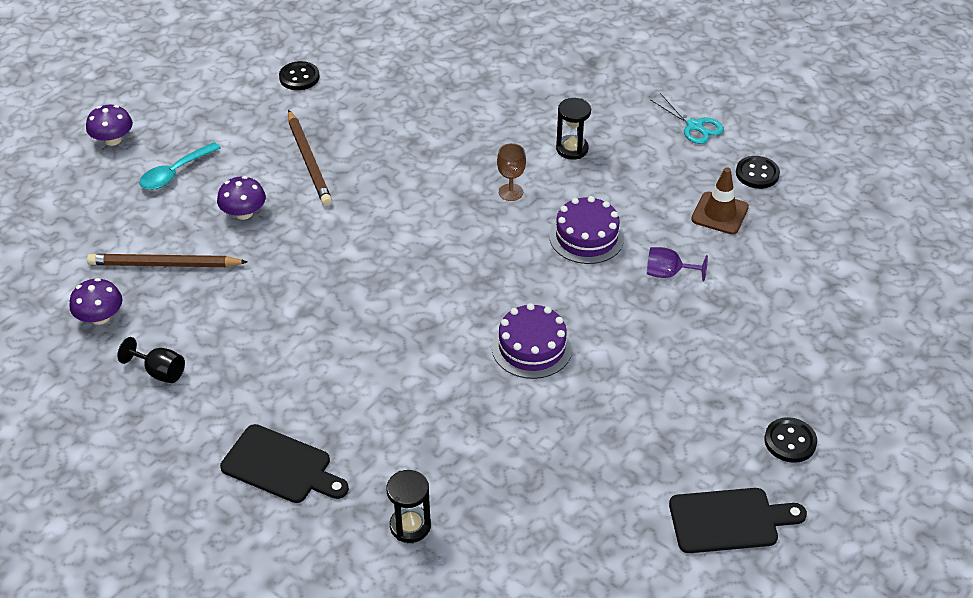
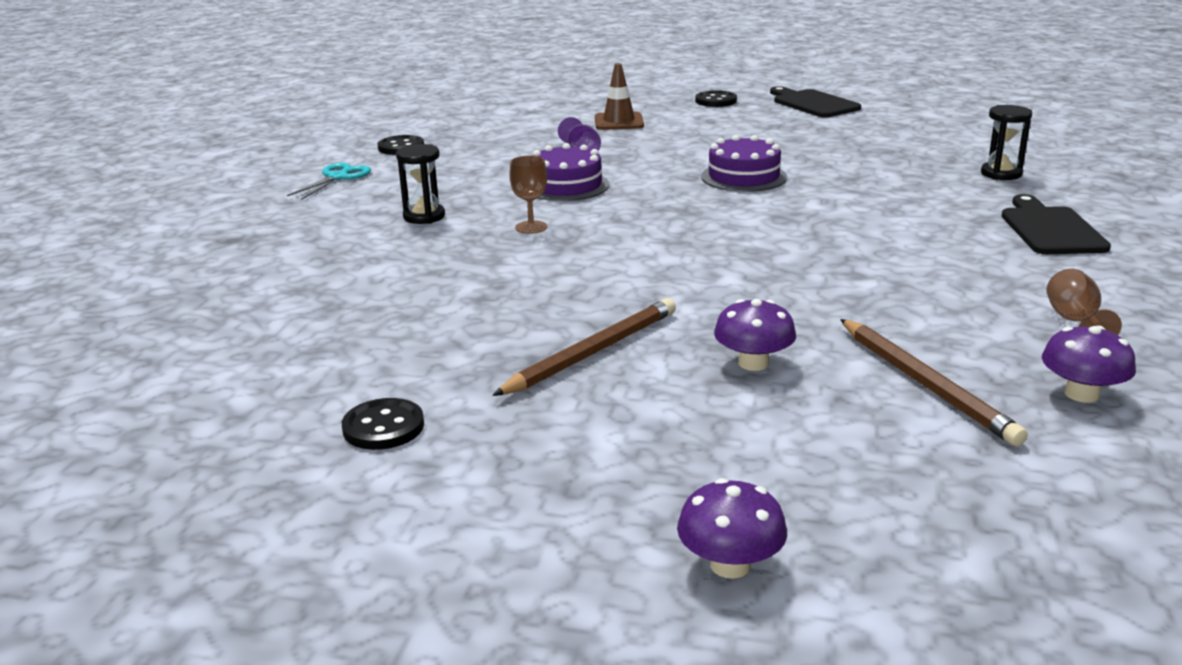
camera: 115 degrees left, 20 degrees down
(160, 372) = (1075, 321): black goblet -> brown goblet
(175, 173) = (740, 453): turquoise spoon -> none
(719, 213) = (475, 150): brown traffic cone -> brown traffic cone (619, 122)

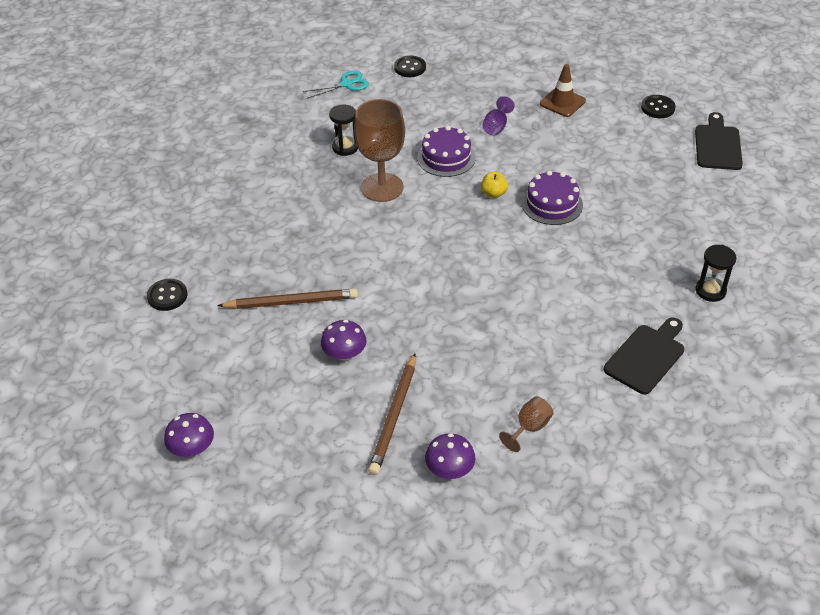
camera: 40 degrees right, 20 degrees up
(531, 227) = (382, 187): brown goblet -> brown goblet, size x2.08
(670, 190) = (493, 193): none -> yellow apple

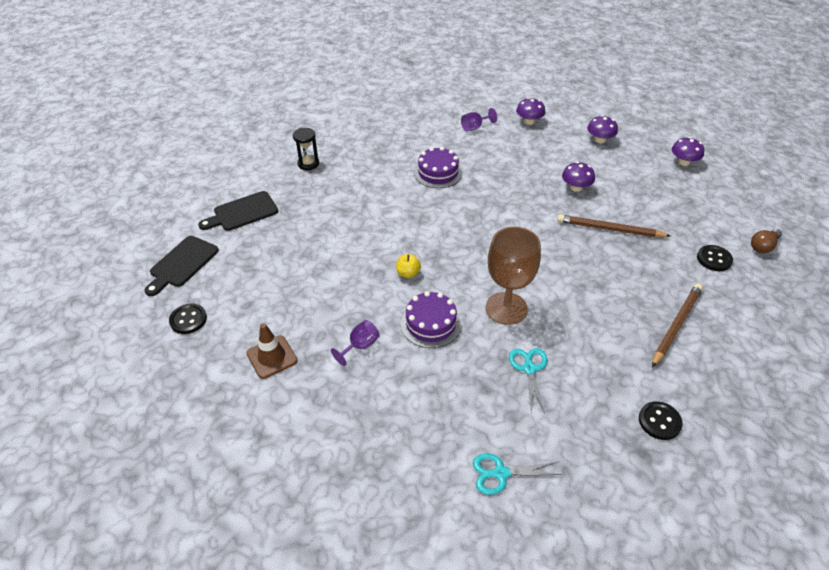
camera: 160 degrees left, 0 degrees up
(104, 329) = (763, 246): none -> brown light bulb
(326, 459) = (600, 140): none -> purple mushroom
(345, 147) = (529, 368): black hourglass -> turquoise scissors
(394, 416) = (552, 149): brown pencil -> brown pencil (676, 325)
(410, 68) = (408, 477): black button -> black button (659, 421)
(529, 428) = (475, 127): brown goblet -> purple goblet
(552, 204) = (366, 251): purple cake -> purple cake (438, 173)
(646, 356) = (382, 141): black cutting board -> black cutting board (242, 212)

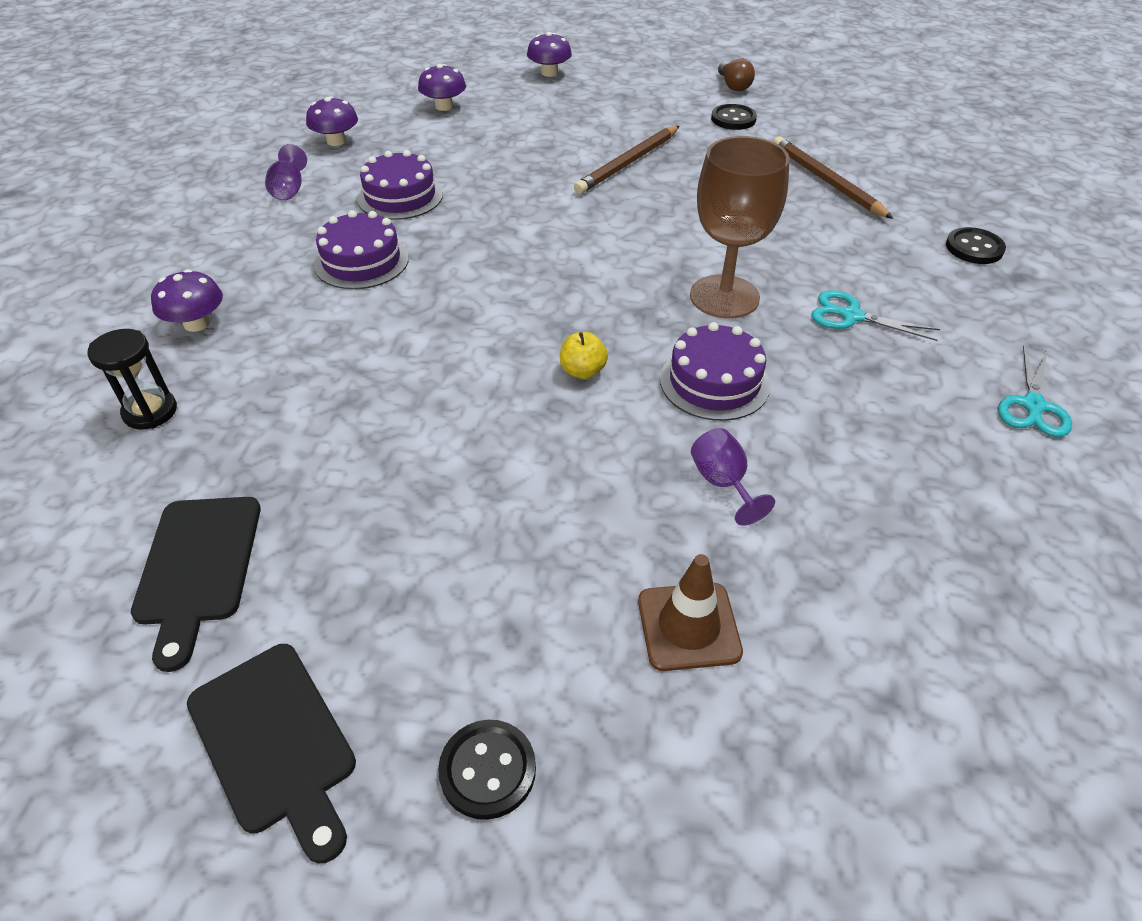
camera: 65 degrees left, 0 degrees up
(499, 162) = (400, 196): none -> purple cake
(576, 187) = (523, 157): purple mushroom -> purple mushroom (196, 323)

